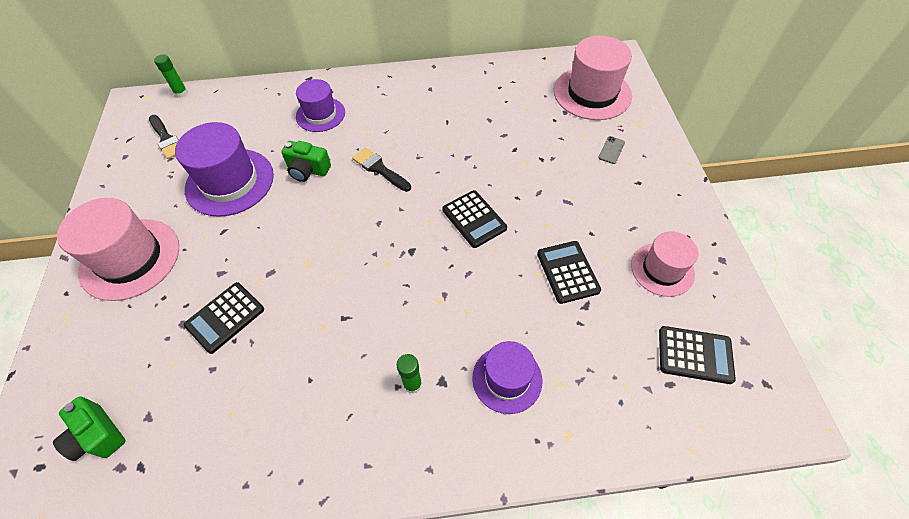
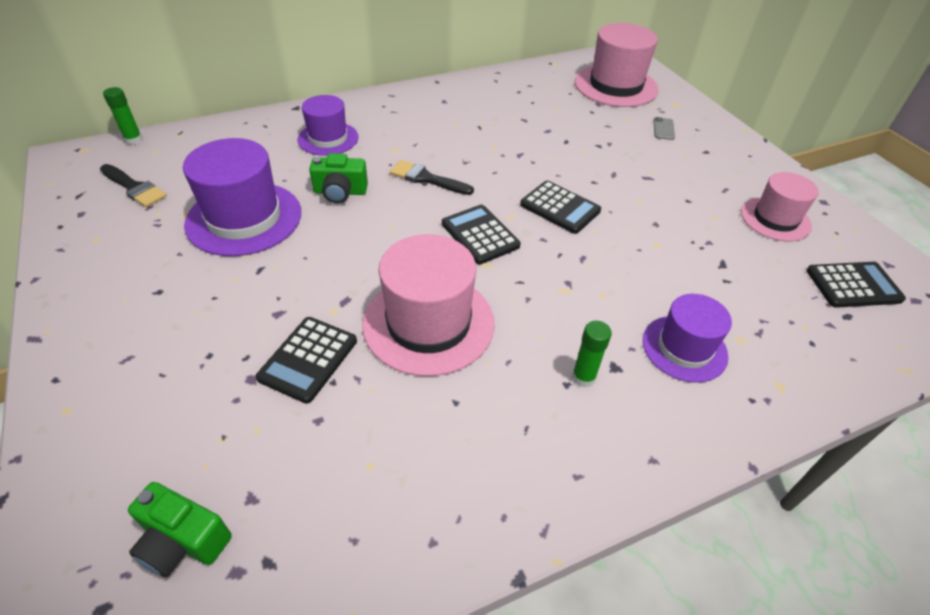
camera: 20 degrees left, 10 degrees down
(130, 259) = (139, 321): pink hat -> pink hat (428, 323)
(568, 272) = (686, 238): black calculator -> black calculator (480, 235)

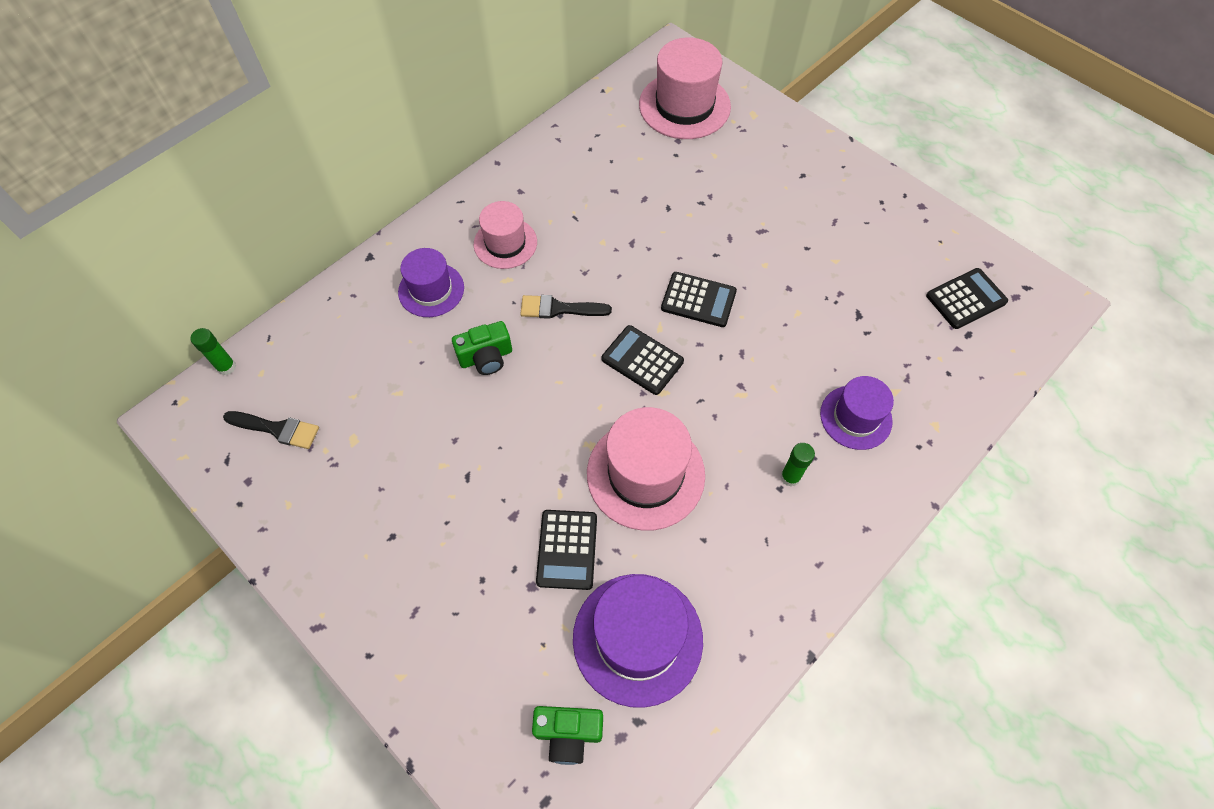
camera: 20 degrees left, 15 degrees up
(244, 218) = (414, 424): purple hat -> purple hat (637, 638)
(663, 129) = (753, 156): grey phone -> none
(775, 219) = (887, 244): pink hat -> pink hat (505, 243)

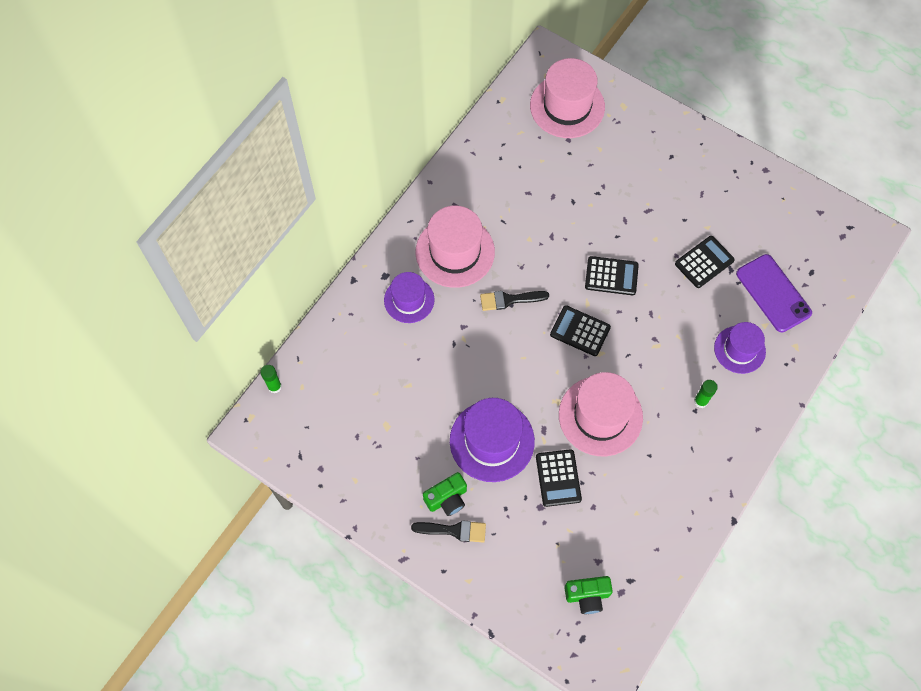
camera: 10 degrees left, 5 degrees up
(277, 429) = (328, 427): black brush -> black brush (454, 530)
(486, 357) = (465, 347): green camera -> green camera (447, 498)
(505, 243) = (455, 252): pink hat -> pink hat, size x1.60
(637, 638) = (619, 529): purple hat -> purple hat (492, 441)
(912, 353) = (773, 293): none -> purple phone
(966, 299) = (807, 244): black calculator -> black calculator (704, 262)

